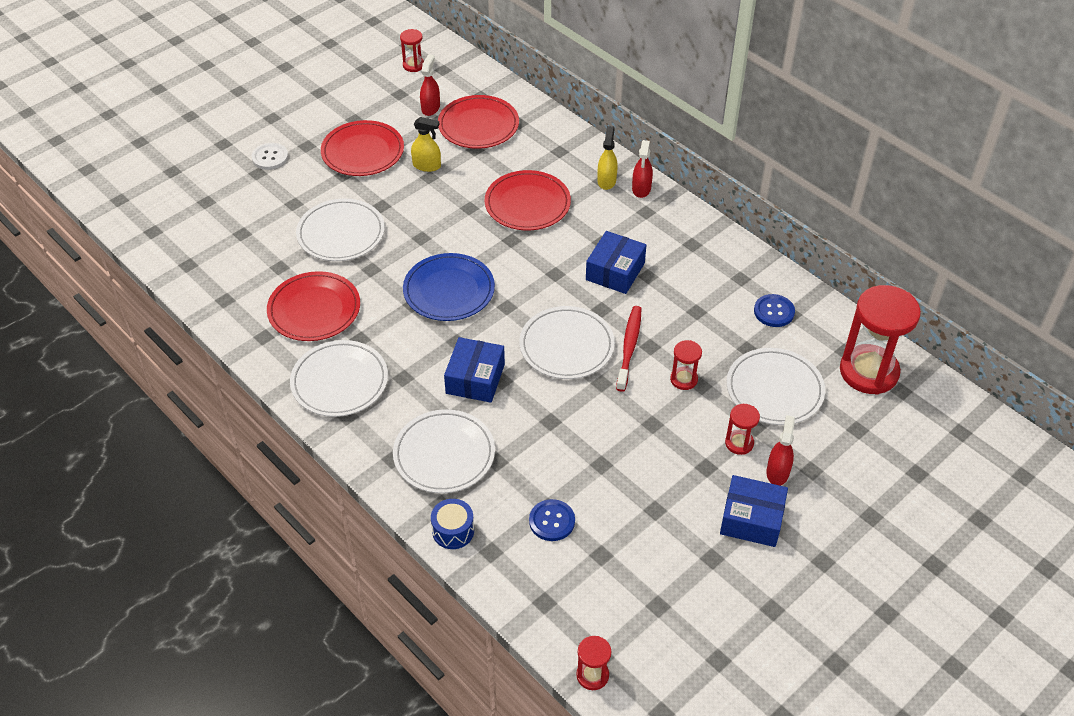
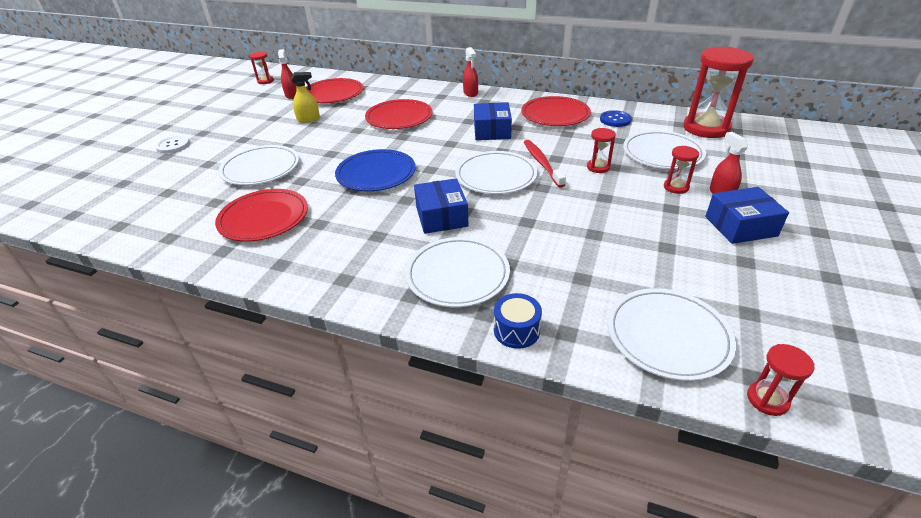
camera: 25 degrees left, 10 degrees down
(339, 381) = (319, 257): white plate -> white plate (668, 336)
(363, 152) = (252, 125): red plate -> red plate (555, 115)
(552, 521) = (596, 287): blue button -> none
(606, 181) = (444, 95): yellow spray bottle -> none

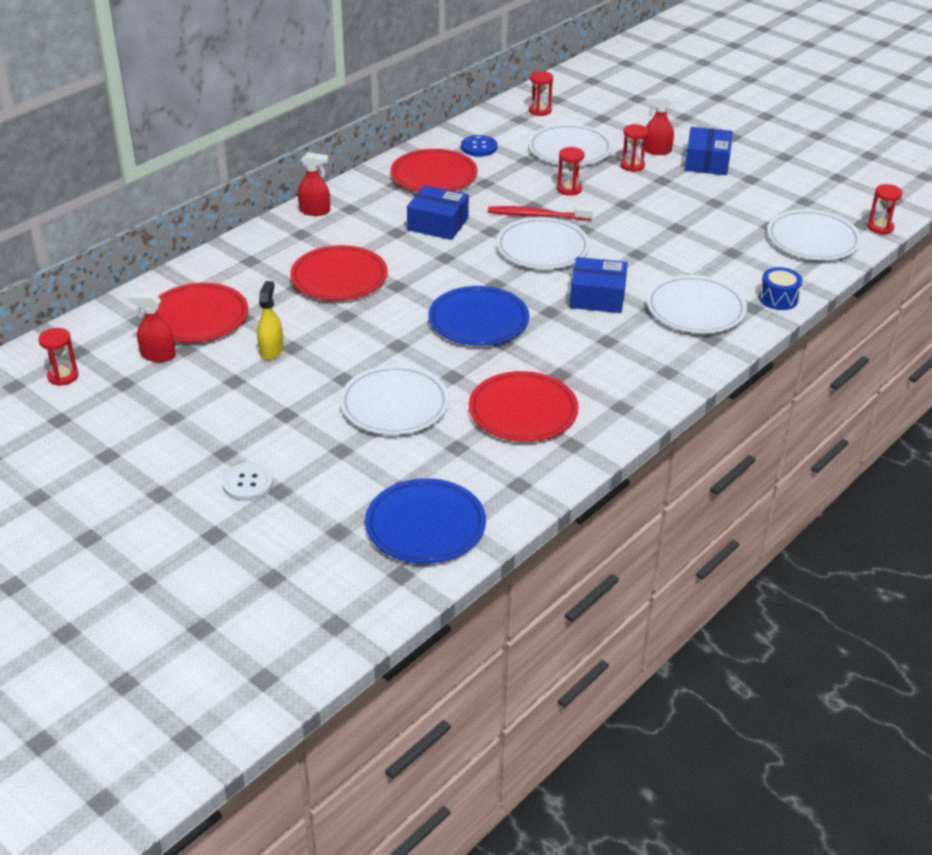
camera: 70 degrees left, 0 degrees up
(124, 211) = (425, 525): none -> blue plate
(706, 128) = (540, 110): red hourglass -> red hourglass, size x0.47

